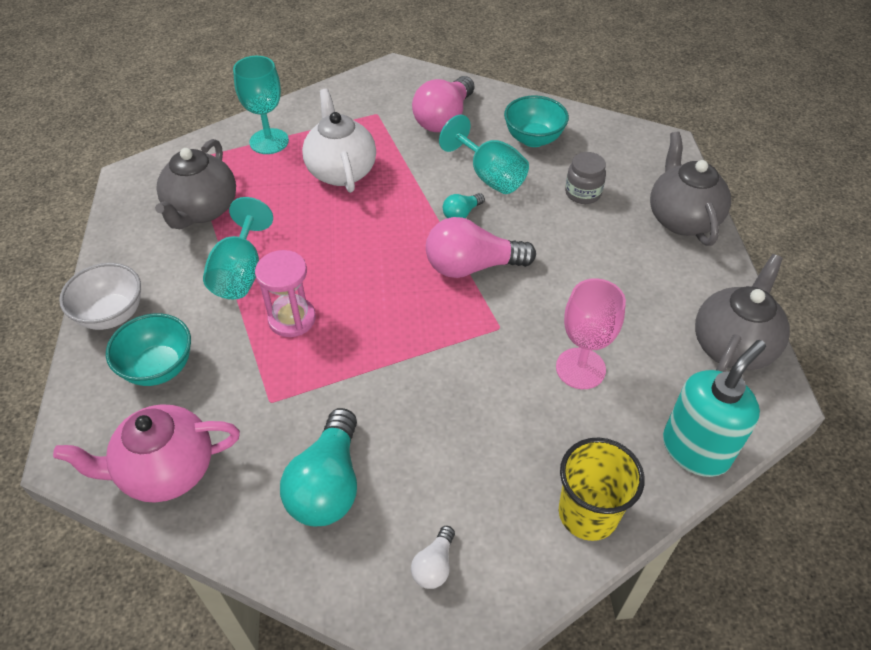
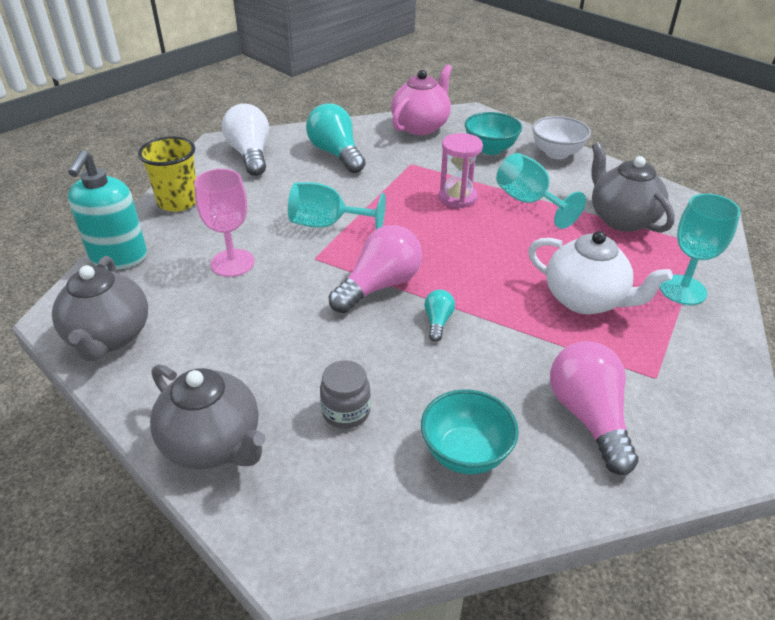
camera: 140 degrees right, 10 degrees down
(434, 565) = (250, 154): white light bulb -> white light bulb, size x2.06
(489, 176) = (457, 374): turquoise goblet -> turquoise goblet (327, 224)

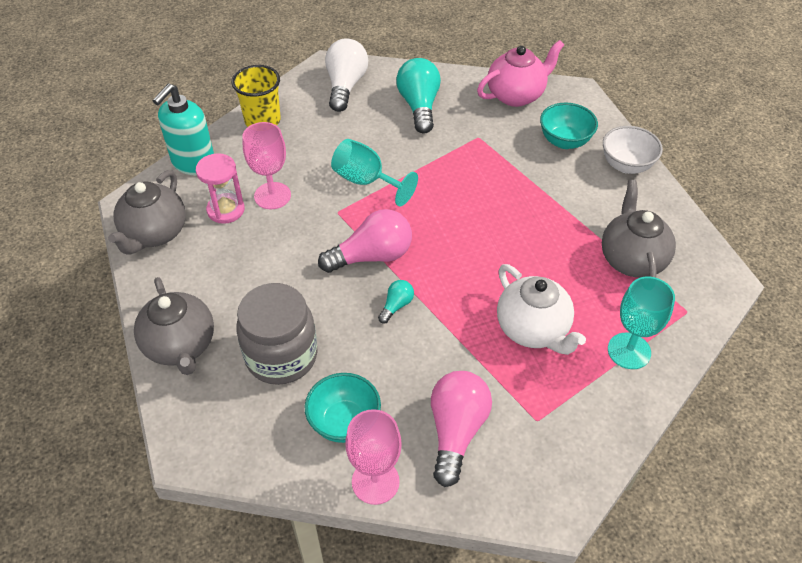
camera: 25 degrees right, 10 degrees up
(346, 411) = (281, 356): grey jar -> grey jar, size x1.91
(457, 197) = (495, 188): pink hourglass -> pink hourglass (226, 210)
(529, 202) = (557, 213): turquoise goblet -> none
(545, 502) = (375, 481): none -> pink goblet

